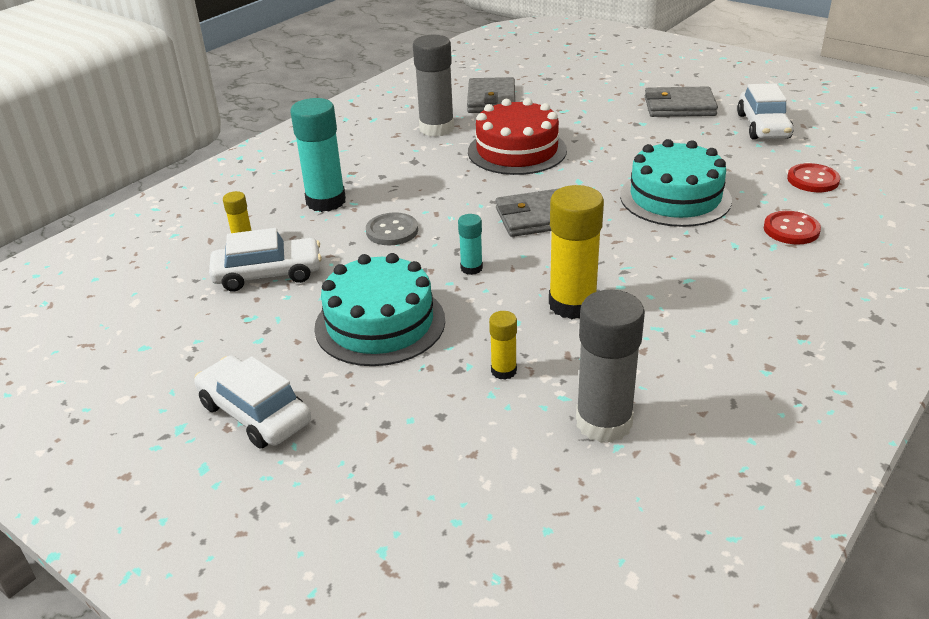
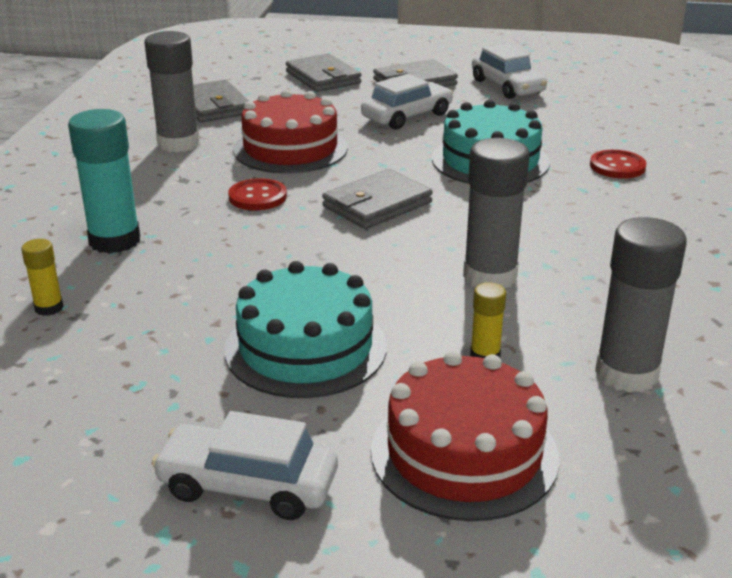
camera: 30 degrees left, 5 degrees down
(268, 274) = (115, 333): white car -> white car (407, 116)
(392, 231) = (227, 253): grey button -> none
(415, 442) = (464, 453): none -> red cake
(471, 268) = (353, 268): turquoise glue stick -> none
(572, 304) = (490, 276): yellow glue stick -> grey glue stick
(602, 88) = (323, 78): none -> grey wallet
(813, 180) = (593, 123): red button -> red button (257, 197)

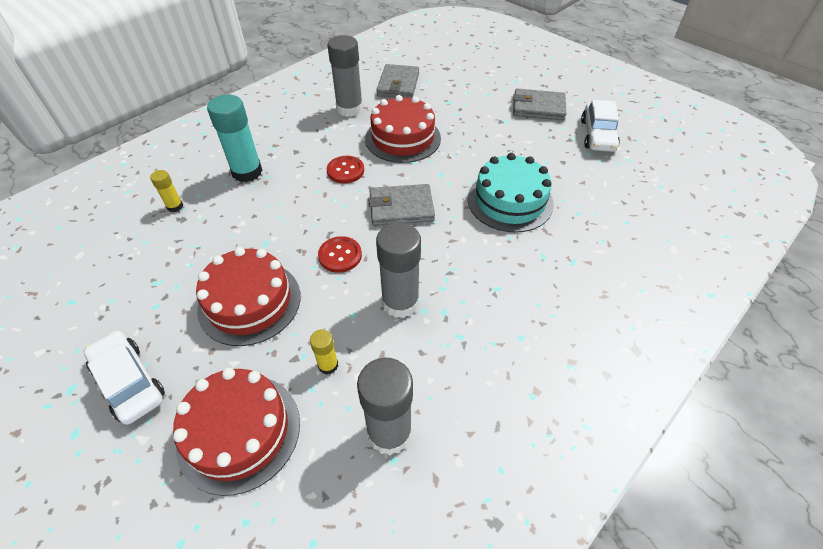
camera: 35 degrees right, 20 degrees up
(306, 348) = (249, 302): turquoise cake -> red cake
(323, 78) = (485, 82): grey wallet -> none
(407, 116) = (500, 138): white car -> none
(617, 166) = (592, 246): red button -> red button (340, 255)

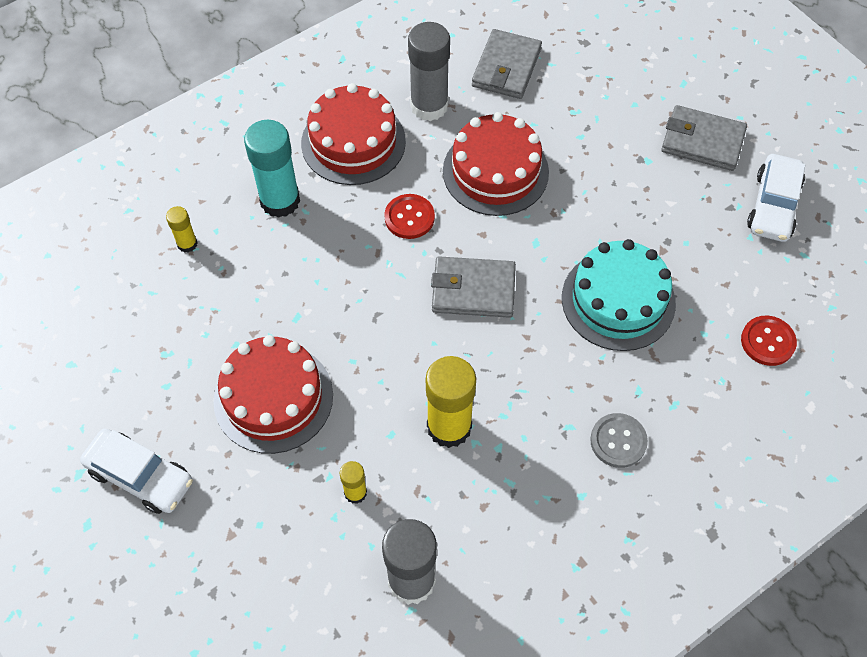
camera: 10 degrees right, 10 degrees up
(129, 382) = (140, 476): white car -> white car turned 150 degrees clockwise
(239, 431) = (254, 552): red cake -> red cake (353, 142)
(340, 255) = (386, 350): red button -> red button (767, 341)
(400, 302) = (449, 427): grey glue stick -> yellow glue stick
(538, 293) = (618, 441): none -> grey button

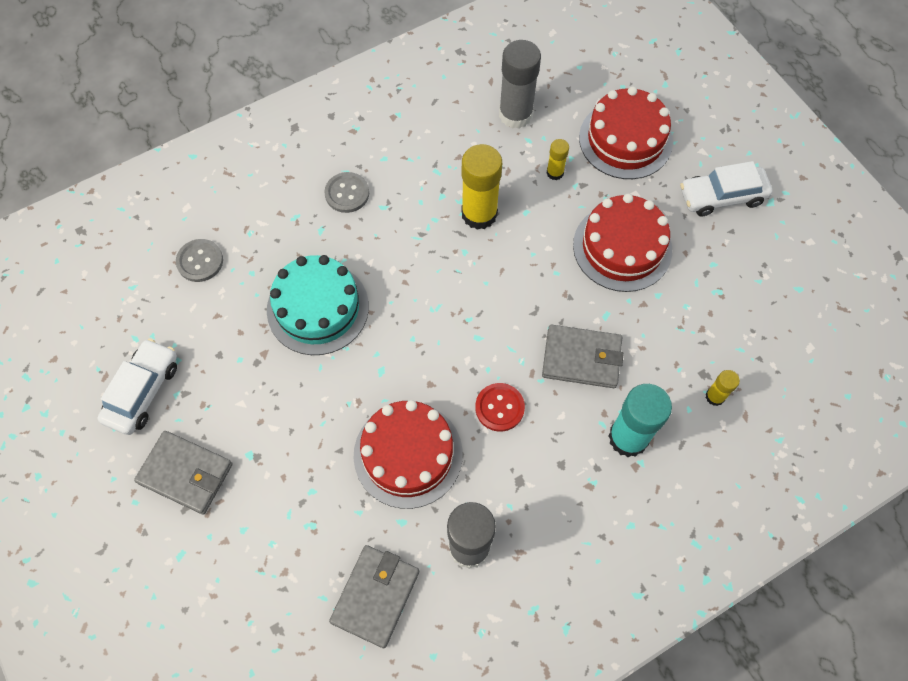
camera: 175 degrees left, 5 degrees up
(140, 476) = (722, 196): white car -> white car turned 45 degrees counterclockwise
(353, 142) = (554, 504): red cake -> red cake (625, 139)
(473, 290) = (446, 328): grey wallet -> grey wallet (581, 358)
(767, 341) = (200, 261): red button -> grey button

